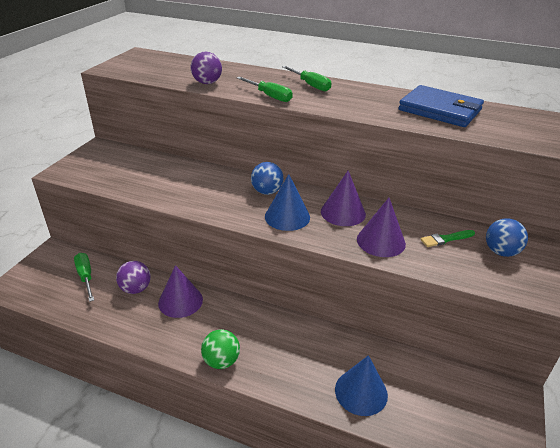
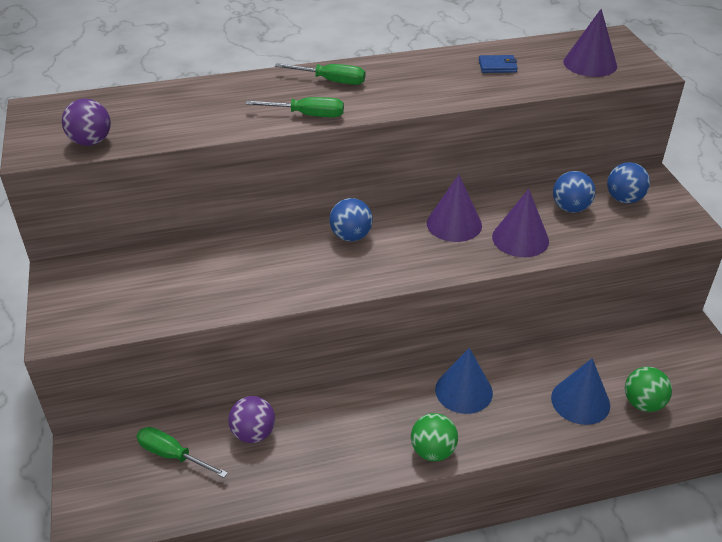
camera: 35 degrees left, 5 degrees up
(180, 301) = (321, 417): purple cone -> purple cone (590, 63)
(207, 83) = (206, 124): purple ball -> purple ball (91, 141)
(287, 217) = (406, 256): blue cone -> blue cone (463, 391)
(412, 424) = (643, 403): none -> green ball
(440, 110) = (497, 66): blue wallet -> blue wallet, size x0.43
(445, 239) = (570, 208): green brush -> blue ball

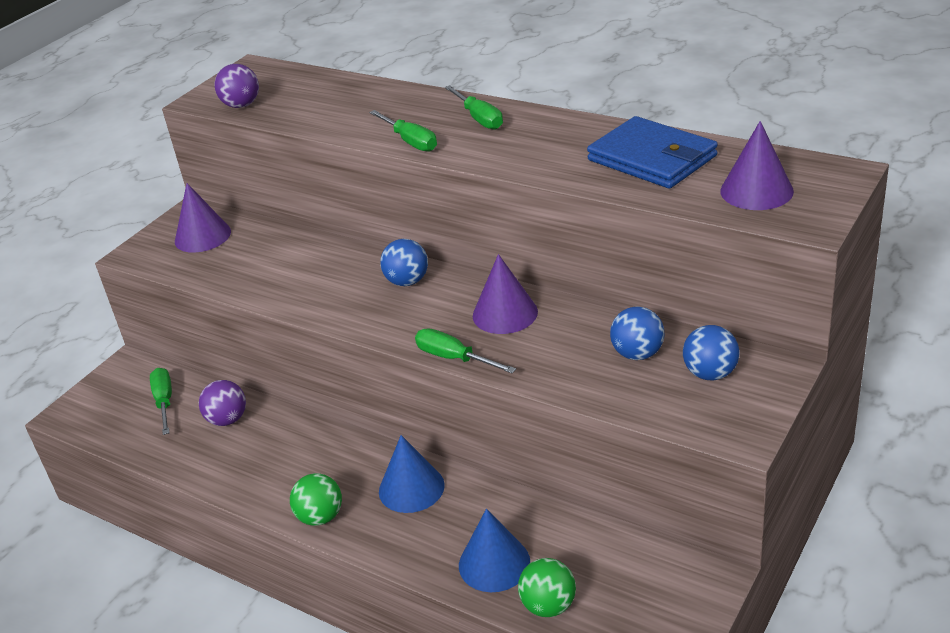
camera: 50 degrees right, 5 degrees down
(469, 269) = (454, 358): none -> green screwdriver
(497, 66) = (652, 158): blue wallet -> blue wallet, size x2.33
(520, 238) = (541, 356): purple cone -> purple cone (202, 236)

